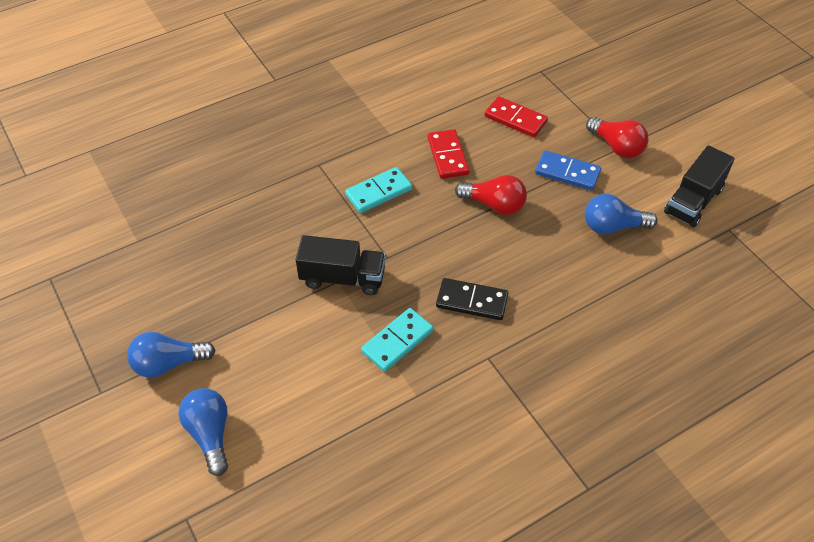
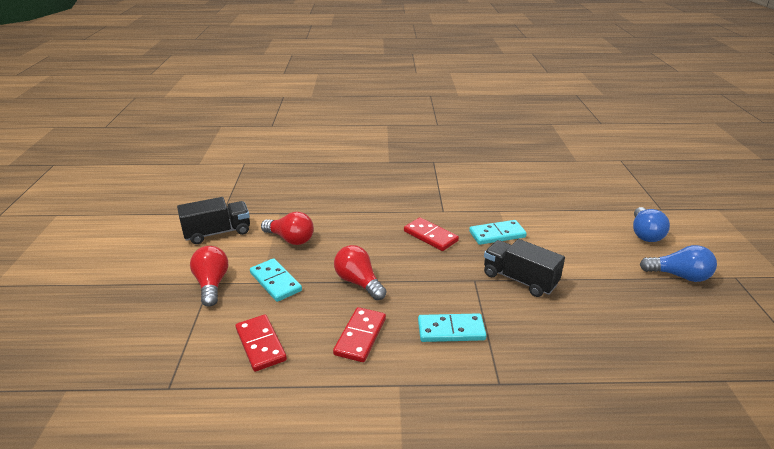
camera: 150 degrees left, 20 degrees down
(472, 301) = (430, 236): black domino -> red domino
(567, 173) = (275, 282): blue domino -> turquoise domino
(612, 226) = (290, 239): blue light bulb -> red light bulb

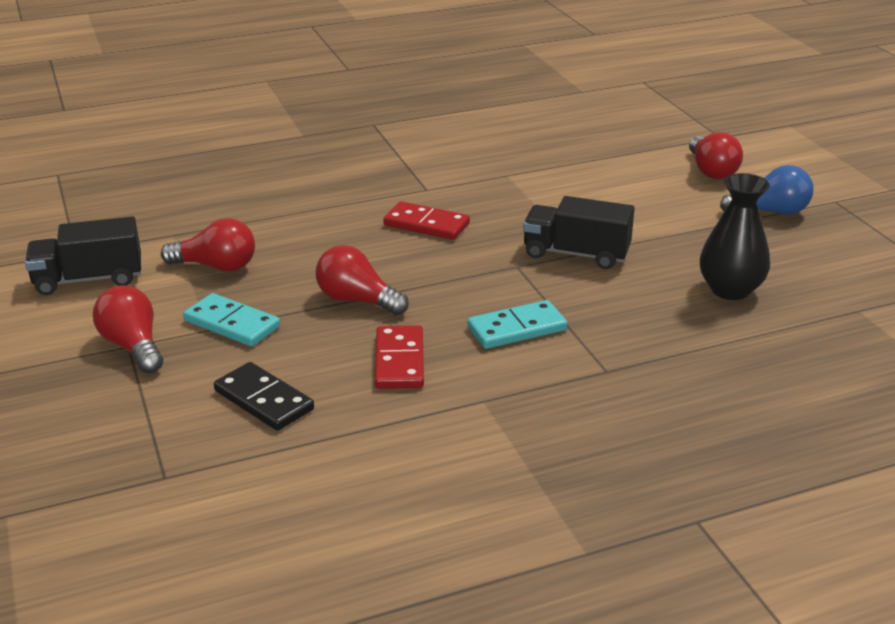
camera: 20 degrees left, 0 degrees up
(217, 233) = (89, 279): black truck -> black truck turned 150 degrees counterclockwise
(260, 344) = (263, 400): red domino -> black domino
(497, 234) = (519, 205): turquoise domino -> none
(623, 336) = (730, 290): none -> black vase
(645, 234) = (711, 171): blue light bulb -> red light bulb

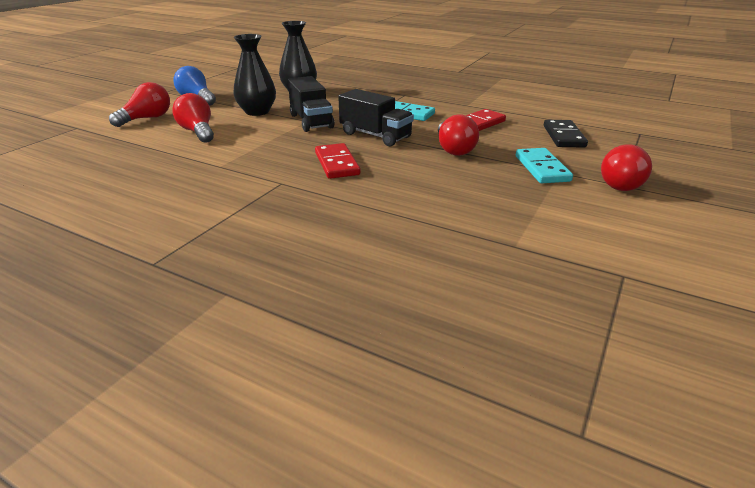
camera: 130 degrees left, 0 degrees up
(89, 279) = (625, 241): black truck -> black truck (375, 135)
(216, 266) = (510, 203): red light bulb -> red light bulb (197, 132)
(660, 233) = (257, 112): none -> black vase

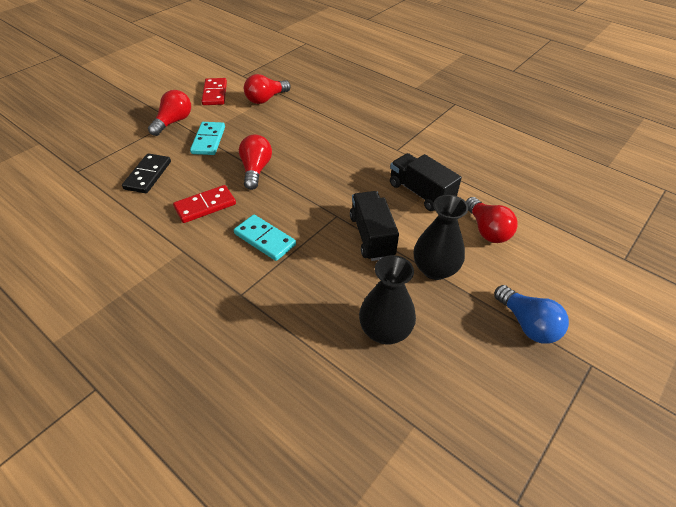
camera: 170 degrees left, 15 degrees up
(147, 118) = (559, 270): red light bulb -> red light bulb (265, 99)
(336, 164) = (355, 164): red domino -> red domino (215, 93)
(375, 135) = (313, 199): black truck -> black truck (420, 193)

